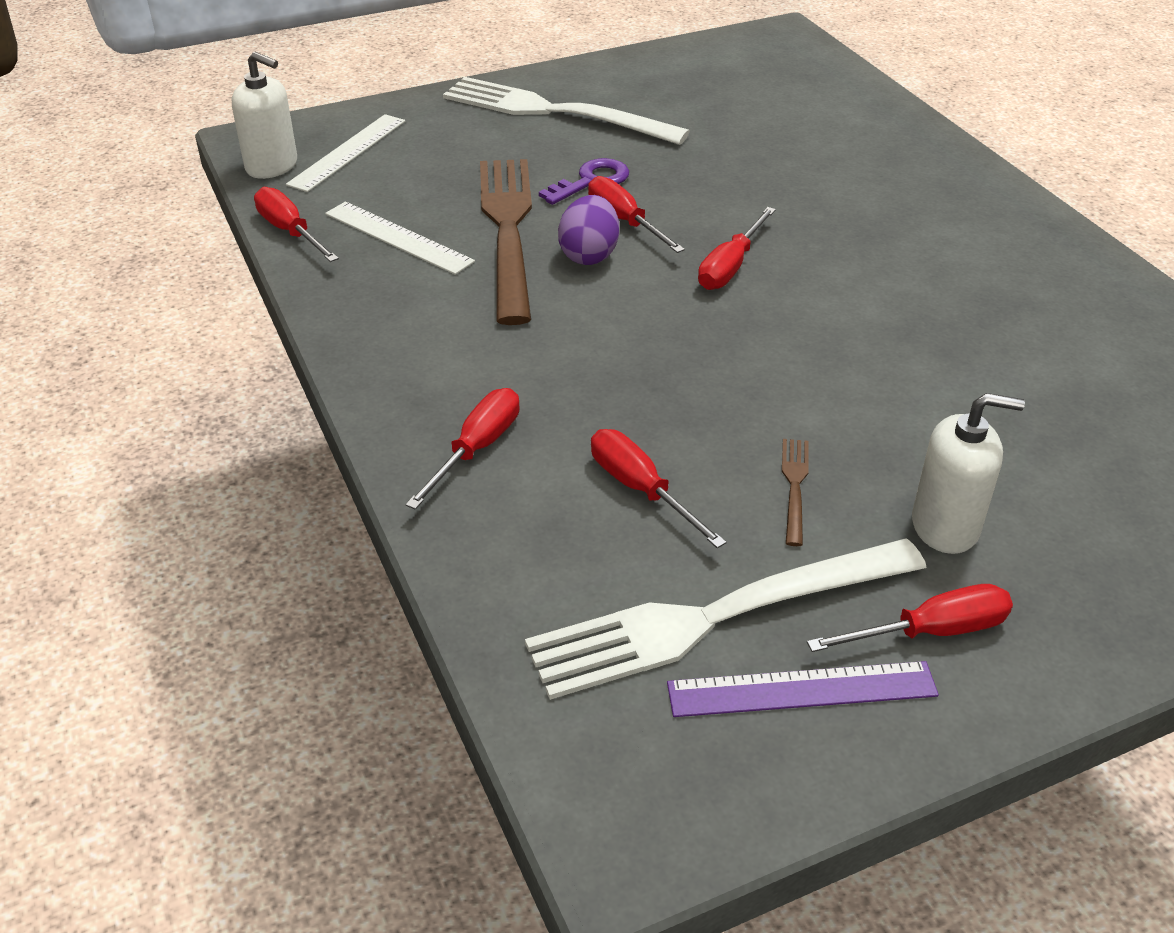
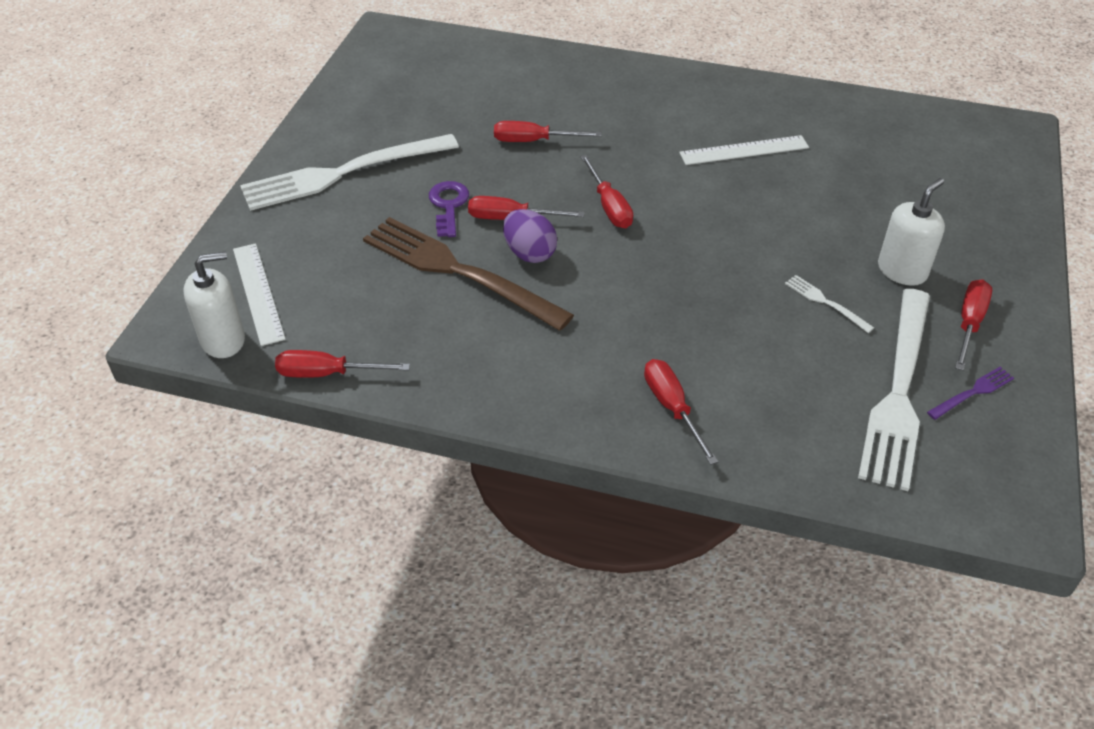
camera: 50 degrees left, 5 degrees up
(398, 237) = (403, 325): white ruler -> white ruler (744, 150)
(641, 489) = (774, 361): red screwdriver -> red screwdriver (533, 141)
(794, 485) = (825, 302): brown fork -> white fork
(802, 690) = (973, 392): purple ruler -> purple fork

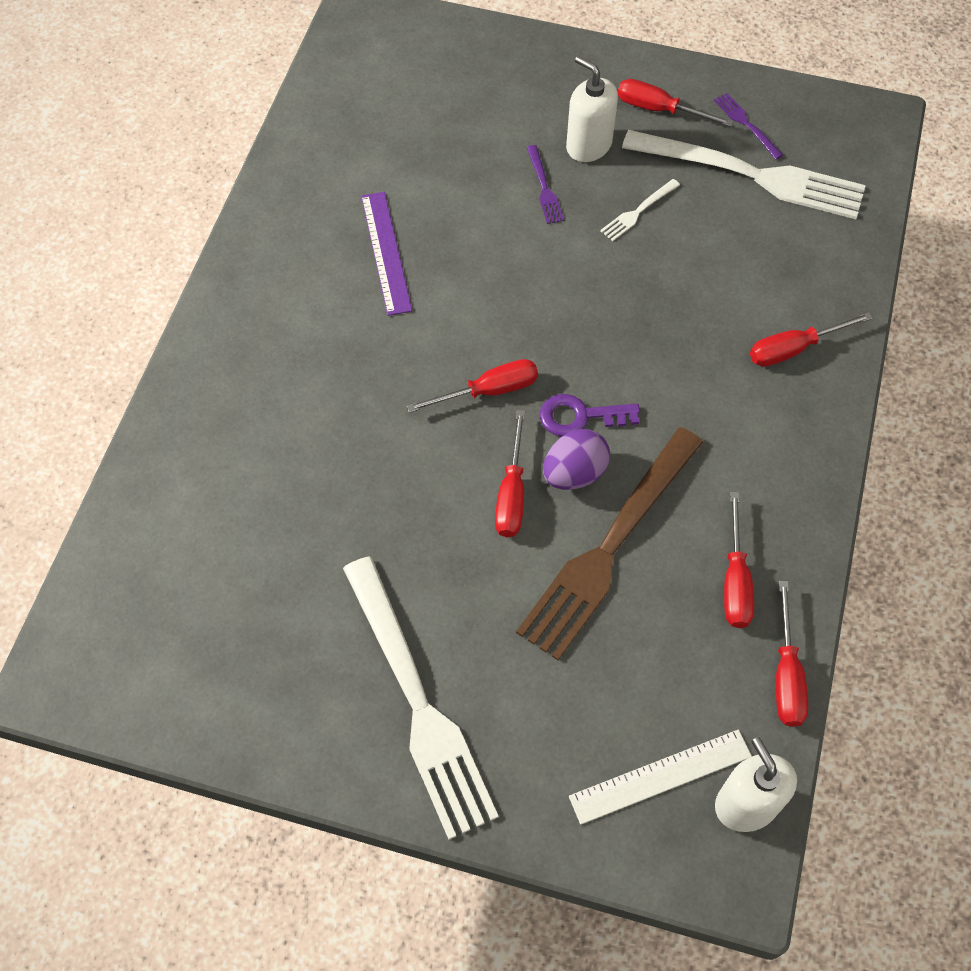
camera: 90 degrees left, 15 degrees up
(448, 206) = (488, 565): purple key -> purple key (580, 416)
(533, 141) = (356, 470): red screwdriver -> red screwdriver (735, 580)
(744, 150) = (386, 252): white ruler -> purple ruler
(838, 241) = (544, 188): none -> purple fork

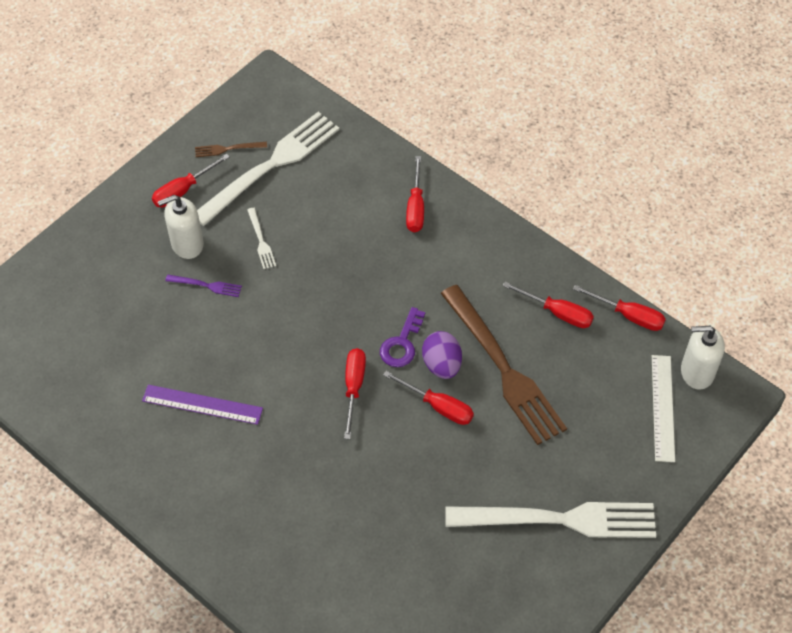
camera: 65 degrees left, 5 degrees down
(745, 124) = (227, 149): purple fork -> brown fork

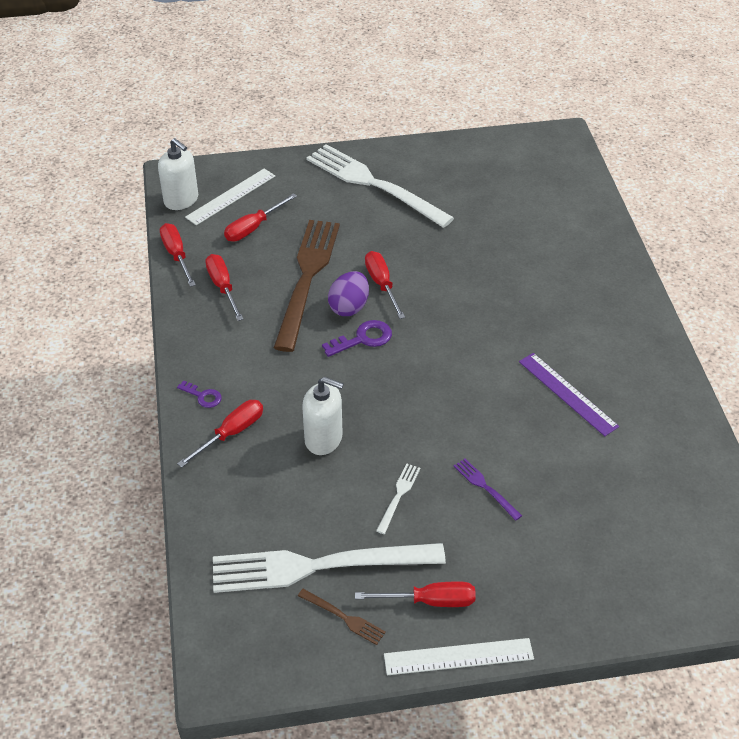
camera: 140 degrees left, 10 degrees down
(140, 172) = (458, 656): none -> white ruler
(187, 244) = (472, 540): white soap dispenser -> white soap dispenser (323, 439)
(354, 388) = (432, 332): red screwdriver -> red screwdriver (253, 228)
(465, 219) = (203, 396): none -> purple key

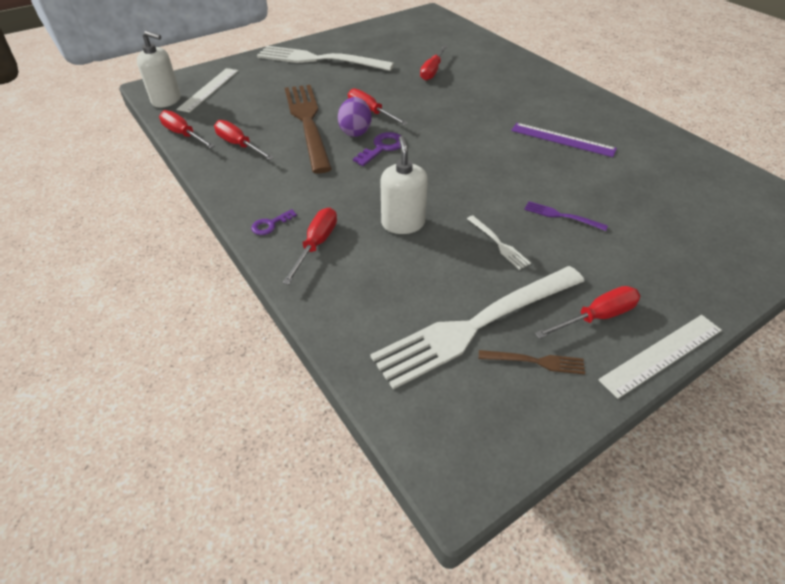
camera: 25 degrees left, 0 degrees up
(203, 396) = (270, 224): purple key -> purple key turned 135 degrees clockwise
(253, 228) = (241, 103): red screwdriver -> red screwdriver (432, 71)
(323, 439) = (403, 223): white soap dispenser -> white soap dispenser turned 90 degrees counterclockwise
(399, 495) = (499, 244): white fork -> white fork turned 150 degrees clockwise

